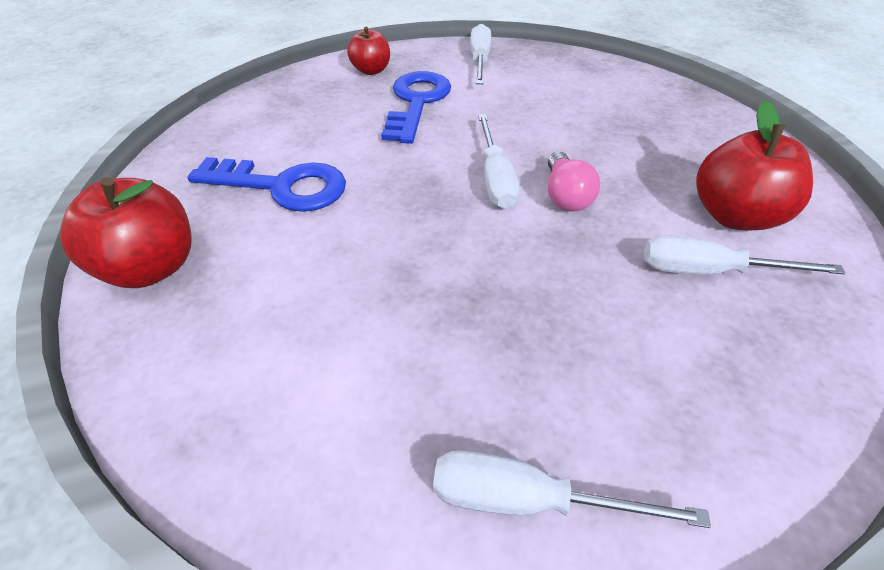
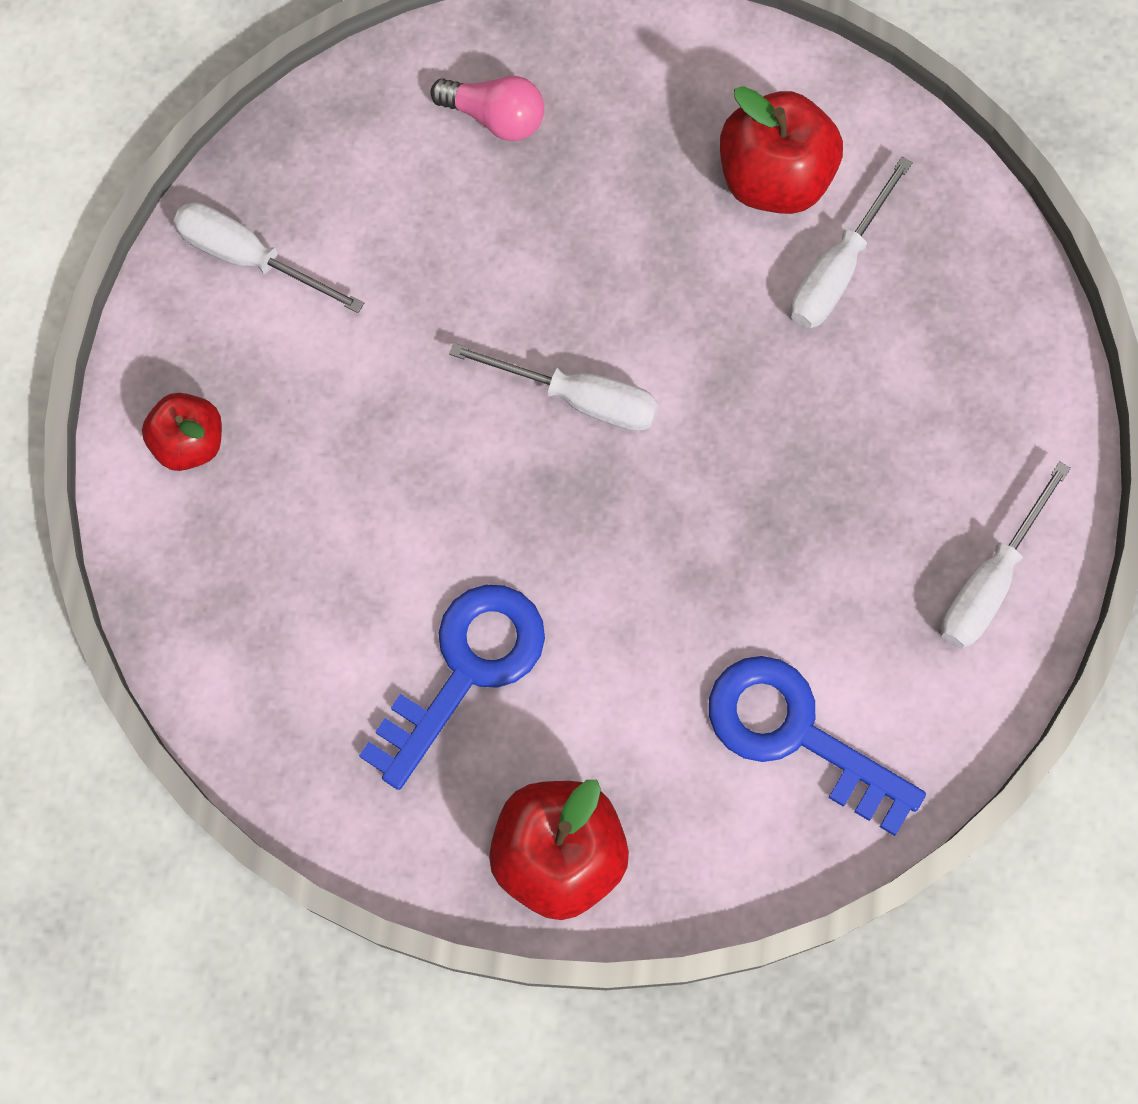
camera: 65 degrees left, 25 degrees up
(416, 102) = (336, 415): blue key -> blue key (796, 735)
(565, 195) = (652, 336): pink light bulb -> pink light bulb (495, 118)

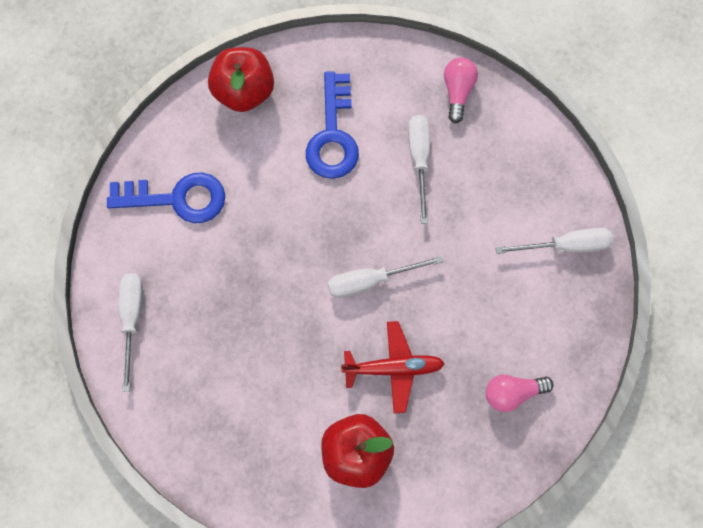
camera: 145 degrees right, 0 degrees up
(190, 443) = (521, 149): red apple -> none
(207, 606) = (458, 92): none -> pink light bulb
(638, 256) = (393, 368): none -> red plane
(837, 269) = (294, 427): white screwdriver -> white screwdriver (419, 160)

